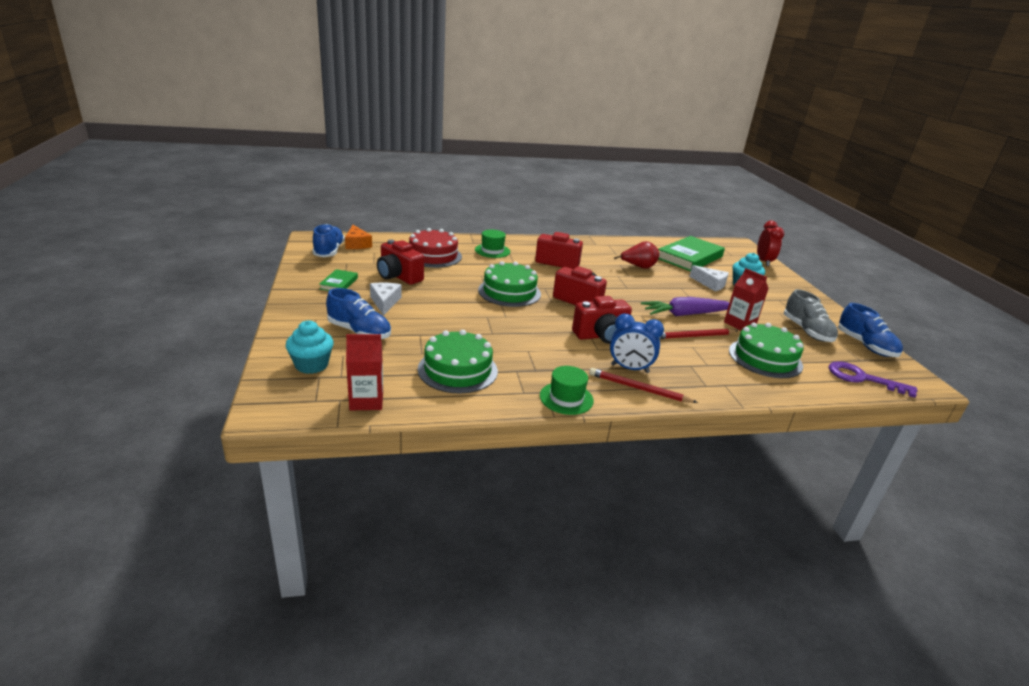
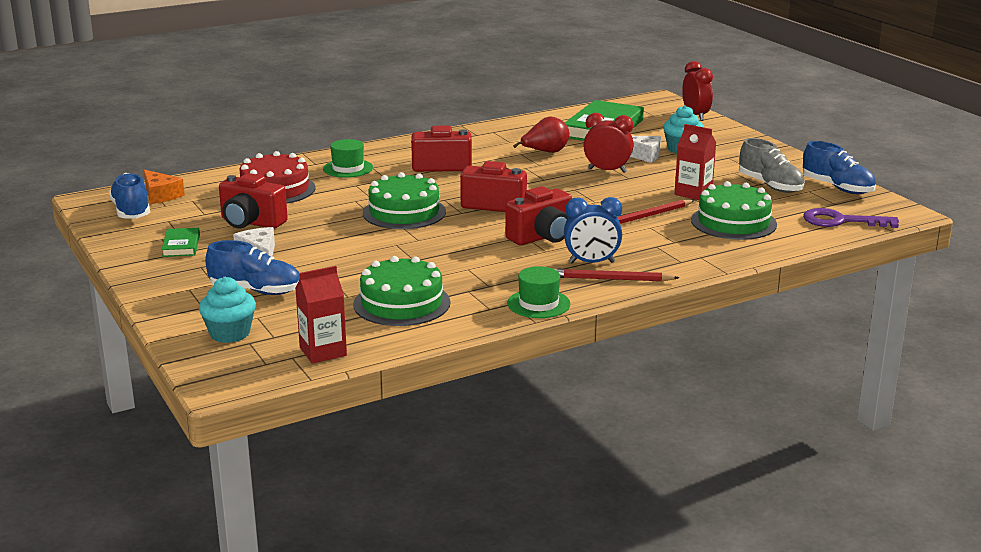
camera: 15 degrees left, 5 degrees down
(678, 291) = (607, 170): none -> red clock
(685, 314) = (627, 195): purple carrot -> none

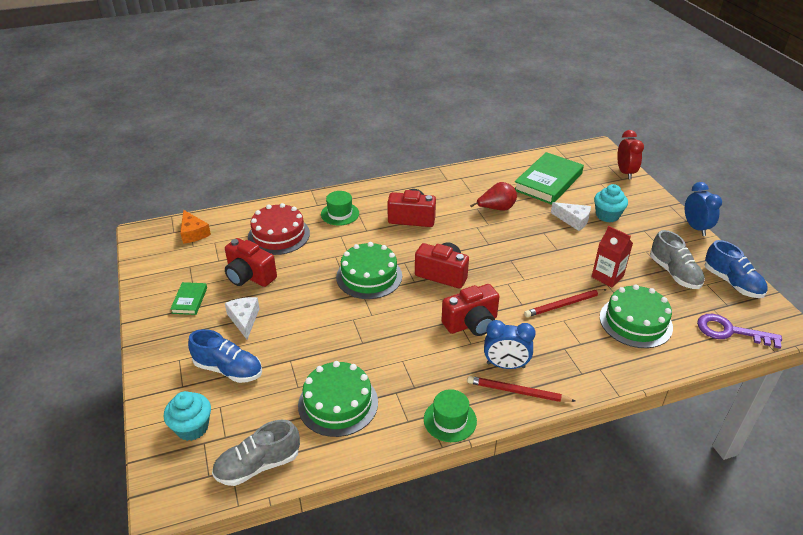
camera: 10 degrees right, 15 degrees up
(131, 211) = (166, 251): blue shoe -> none
(323, 351) = (258, 465): red carton -> grey shoe
(607, 170) = (541, 238): red clock -> none
(788, 151) = (695, 228): none -> blue clock

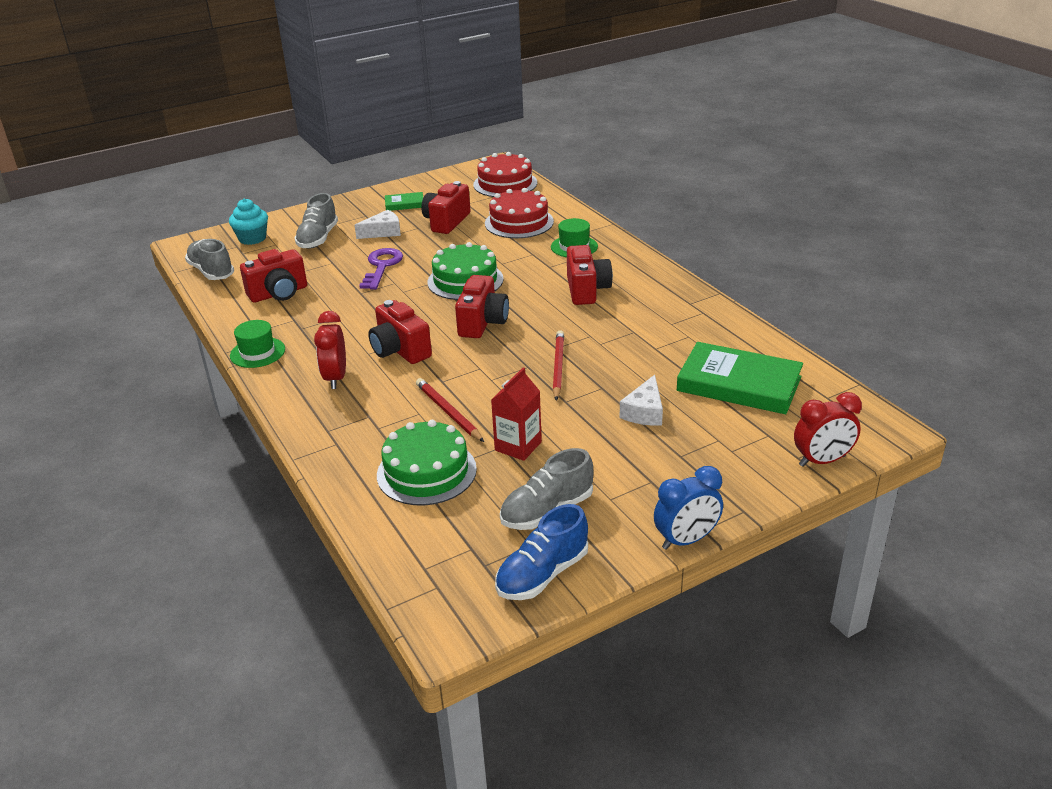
camera: 80 degrees right, 5 degrees down
(193, 233) = (505, 184): orange cheese -> red cake
(228, 369) = (318, 238): blue shoe -> grey shoe
(338, 403) = (279, 293): green cake -> red camera
(496, 209) = (640, 346): red pear -> none
(505, 365) = (335, 378): blue clock -> red clock
(518, 392) = (296, 389): red pencil -> red pencil (558, 367)
(607, 215) = (674, 443): turquoise cupcake -> none
(730, 331) = (423, 562): purple key -> purple key (381, 266)

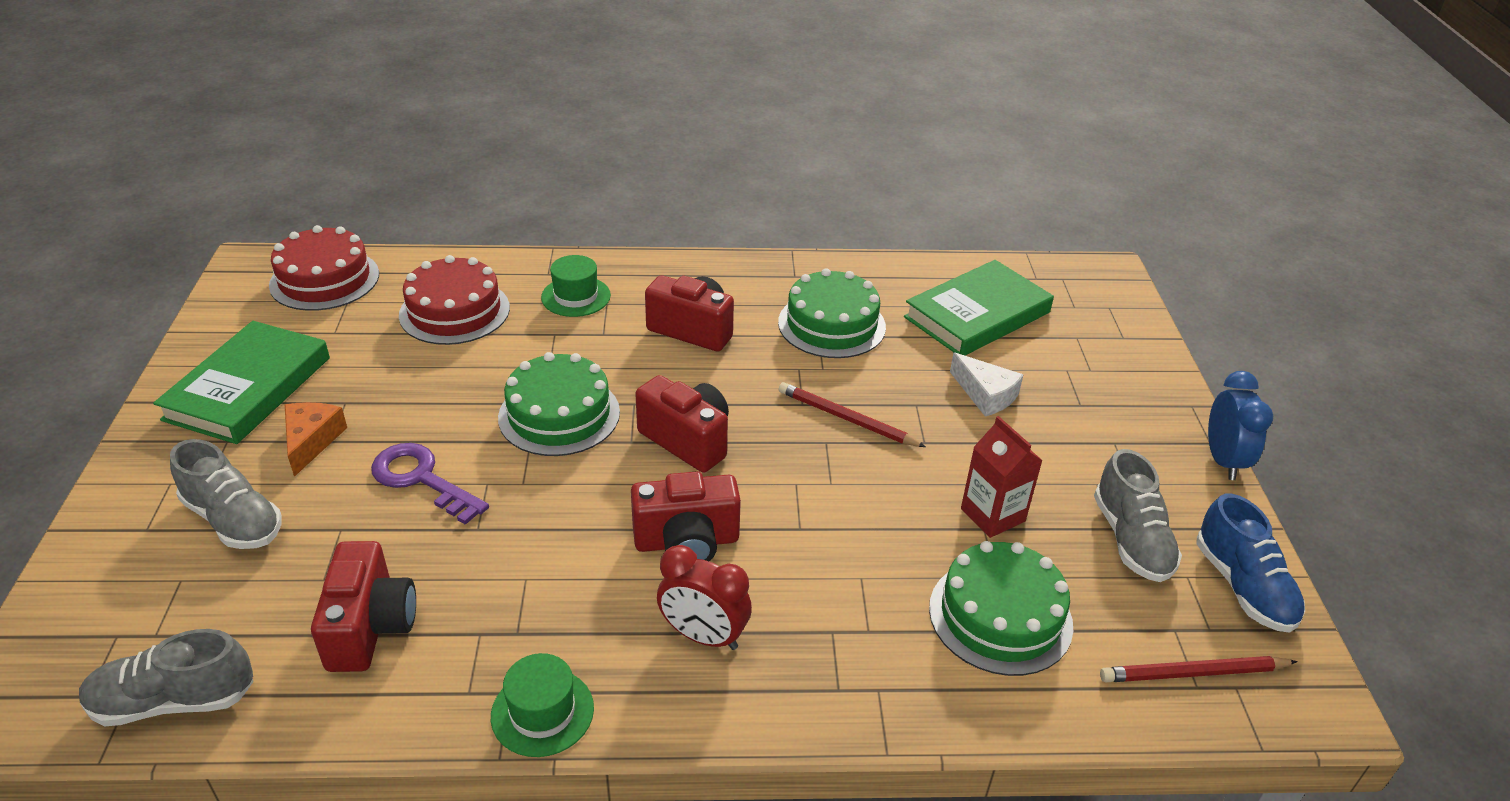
camera: 65 degrees left, 5 degrees up
(252, 238) = (115, 604): turquoise cupcake -> none
(383, 232) = (311, 441): white cheese -> orange cheese
(404, 204) = (248, 388): green book -> green book, size x2.09
(446, 222) = (365, 370): red camera -> none
(448, 412) = (879, 549): red pencil -> red pencil (1194, 673)
(652, 332) = (831, 324): none -> green cake
(822, 461) = (1136, 327): red clock -> none

